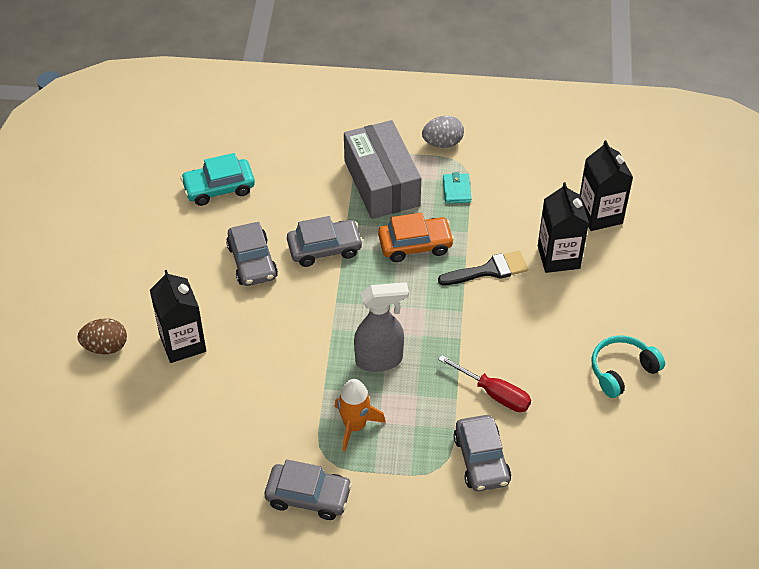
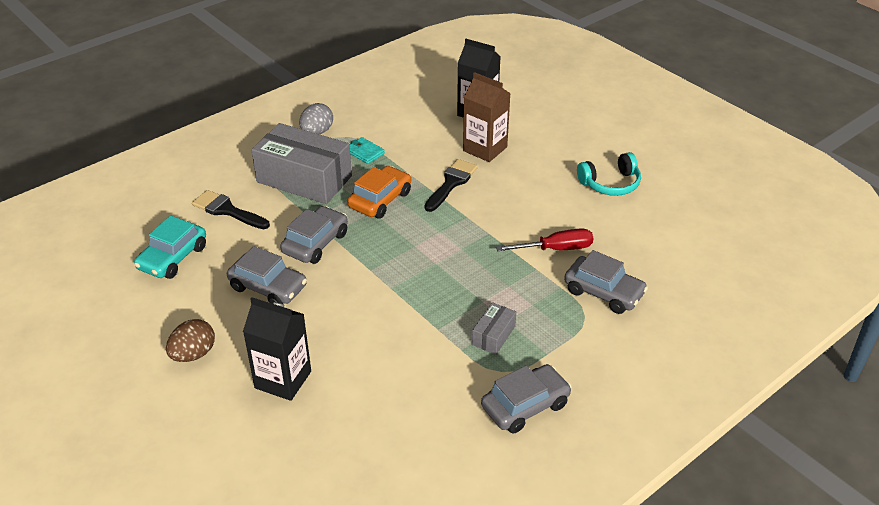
camera: 45 degrees left, 10 degrees down
(105, 347) = (215, 431): brown egg -> brown egg (193, 354)
(296, 172) = (227, 210): none -> black brush
(355, 426) = (493, 335): orange rocket -> grey box
(379, 360) = (453, 283): grey spray bottle -> none
(558, 257) = (485, 149): black carton -> brown carton
(622, 370) = (610, 184): turquoise headphones -> turquoise headphones turned 120 degrees counterclockwise

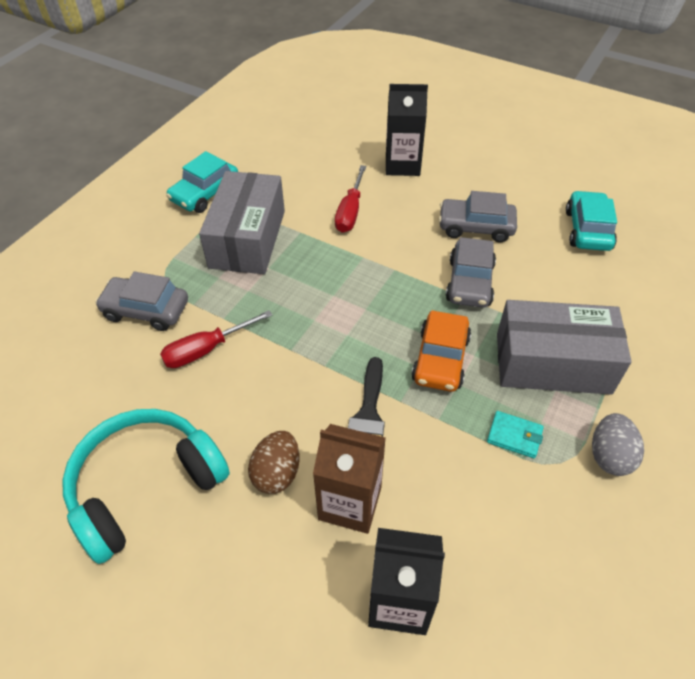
camera: 160 degrees right, 10 degrees up
(193, 354) = (484, 163): brown egg -> brown egg (277, 473)
(227, 210) = (594, 293): black brush -> none
(376, 337) = (350, 212): none -> red screwdriver
(493, 335) = (248, 239): grey box -> grey box, size x2.22
(525, 406) = (205, 193): grey car -> turquoise car
(610, 184) = (145, 486): turquoise headphones -> turquoise headphones, size x1.64

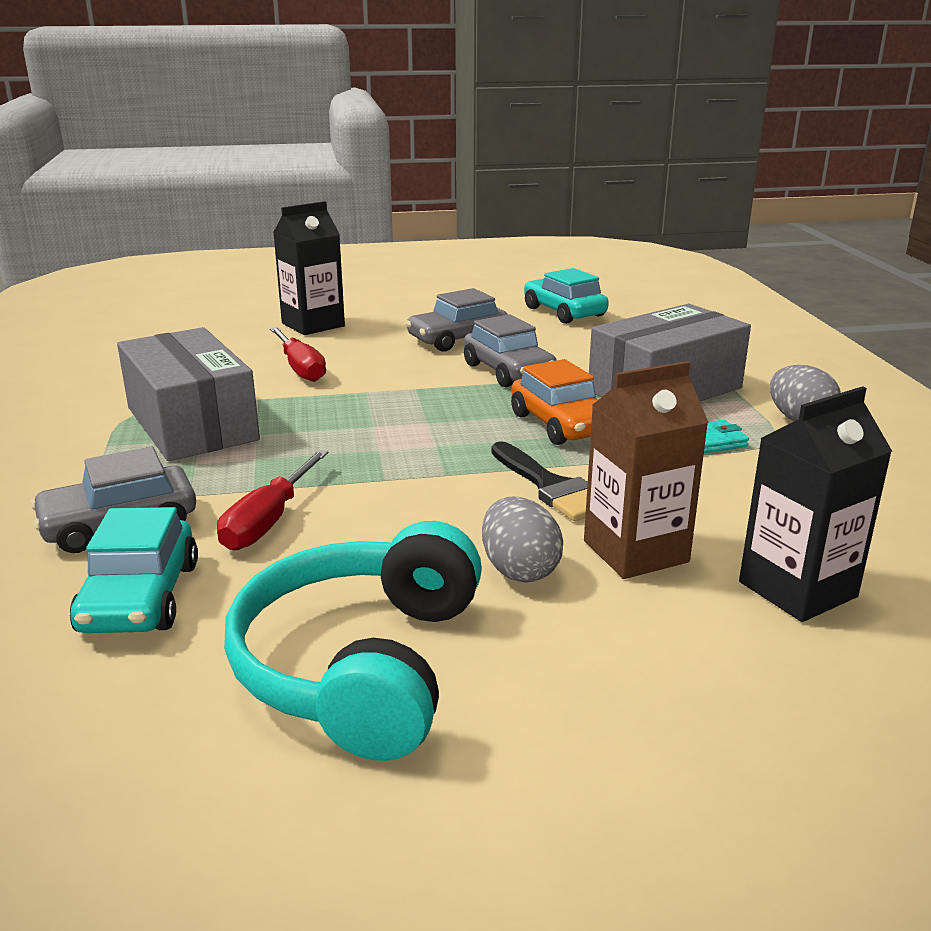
camera: 40 degrees left, 25 degrees down
(205, 193) = (70, 410): turquoise car -> turquoise car (140, 597)
(277, 473) = (519, 570): brown egg -> grey egg

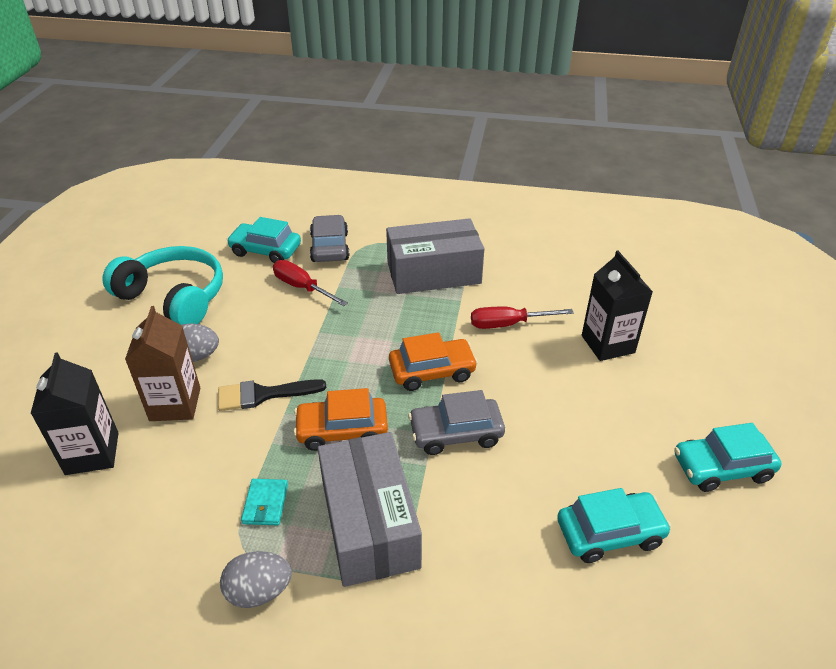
camera: 110 degrees right, 15 degrees up
(418, 394) = (432, 371): none -> orange car
(456, 286) = (722, 468): none -> turquoise car
(458, 339) = (545, 423): grey car -> none

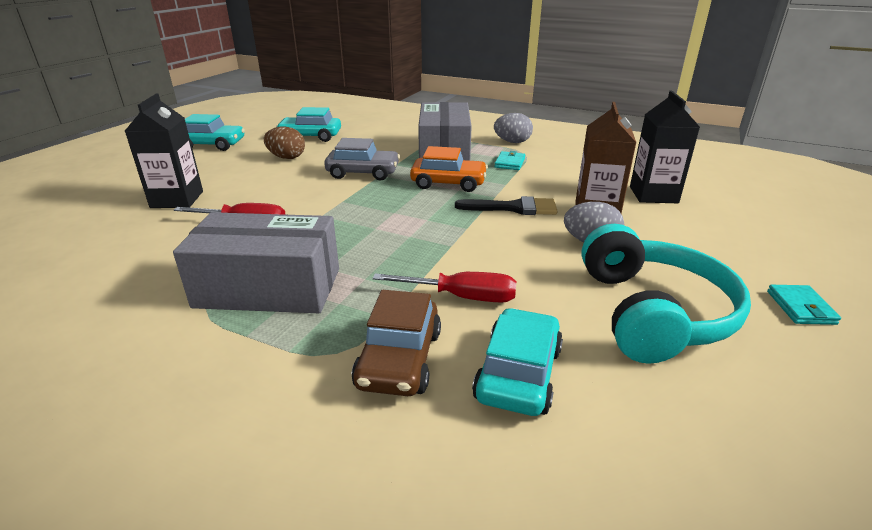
camera: 165 degrees left, 10 degrees down
(67, 317) = (800, 307): none -> turquoise wallet
(174, 297) = (653, 312): turquoise headphones -> turquoise headphones turned 135 degrees counterclockwise
(265, 250) = (518, 373): turquoise car -> turquoise car turned 105 degrees counterclockwise
(302, 287) = (462, 297): red screwdriver -> red screwdriver turned 45 degrees counterclockwise
(329, 247) = (399, 359): grey car -> brown car
(432, 371) = (353, 203): orange car -> none
(582, 452) = (287, 157): none -> brown egg

